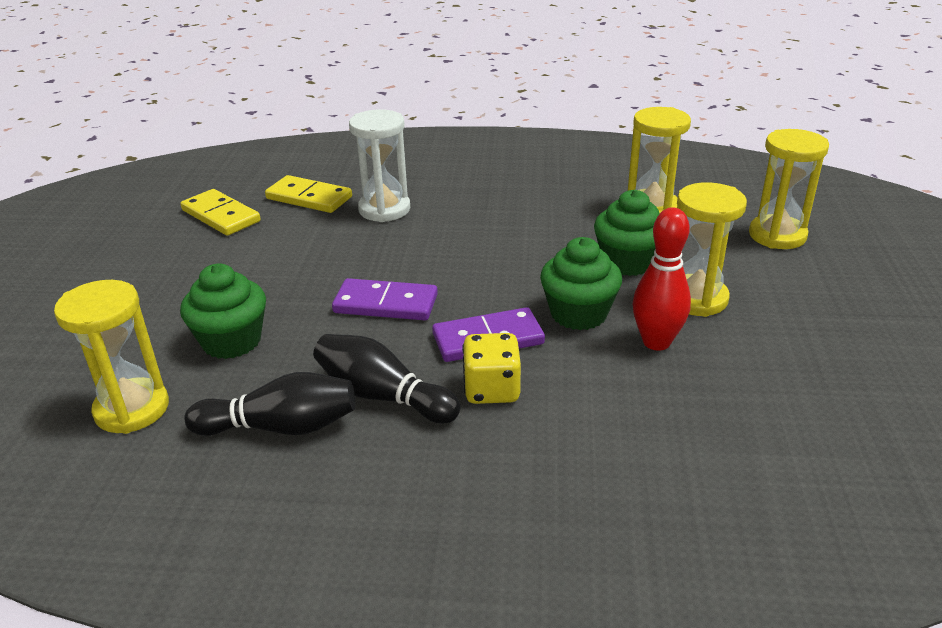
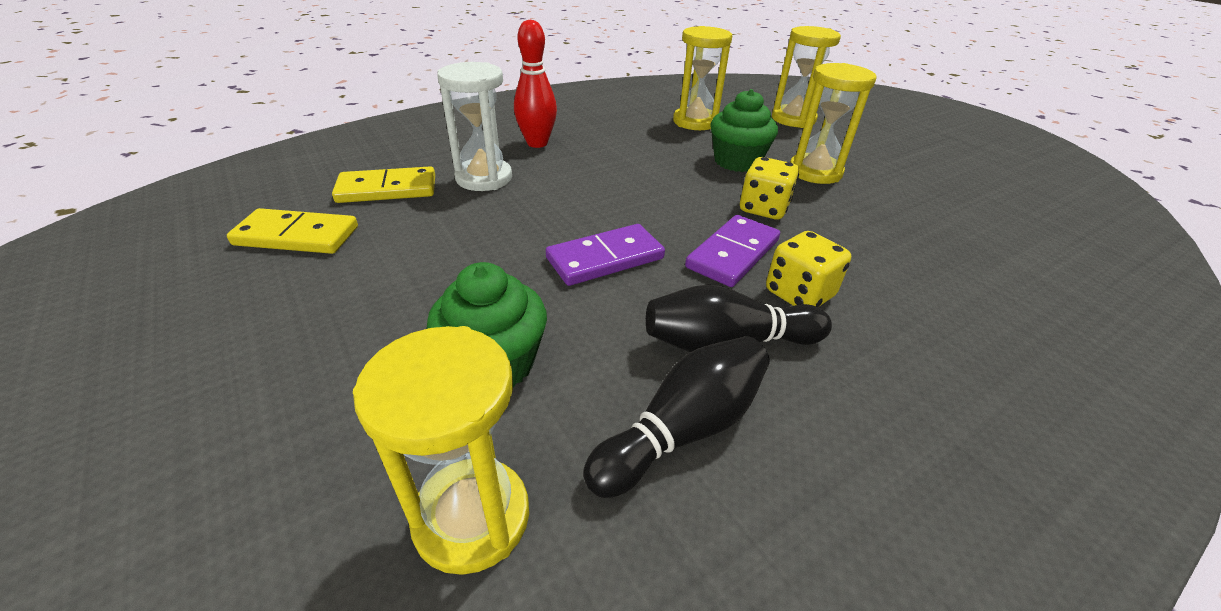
camera: 40 degrees left, 5 degrees up
(578, 314) = (763, 209): green cupcake -> yellow dice
(656, 342) = (840, 209): red bowling pin -> red bowling pin (537, 143)

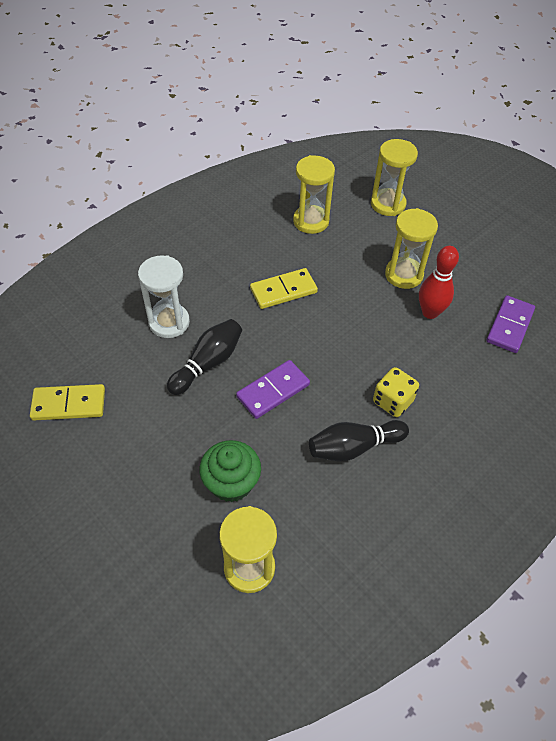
camera: 10 degrees left, 15 degrees up
(387, 189) = (105, 347): yellow domino -> yellow domino (283, 291)
(537, 143) = (194, 272): red bowling pin -> red bowling pin (430, 312)
(682, 430) = (336, 506): black bowling pin -> black bowling pin (208, 363)
(733, 254) = (351, 373): purple domino -> purple domino (510, 326)
(737, 161) = (347, 271): green cupcake -> none
(763, 209) = (369, 324): yellow dice -> none

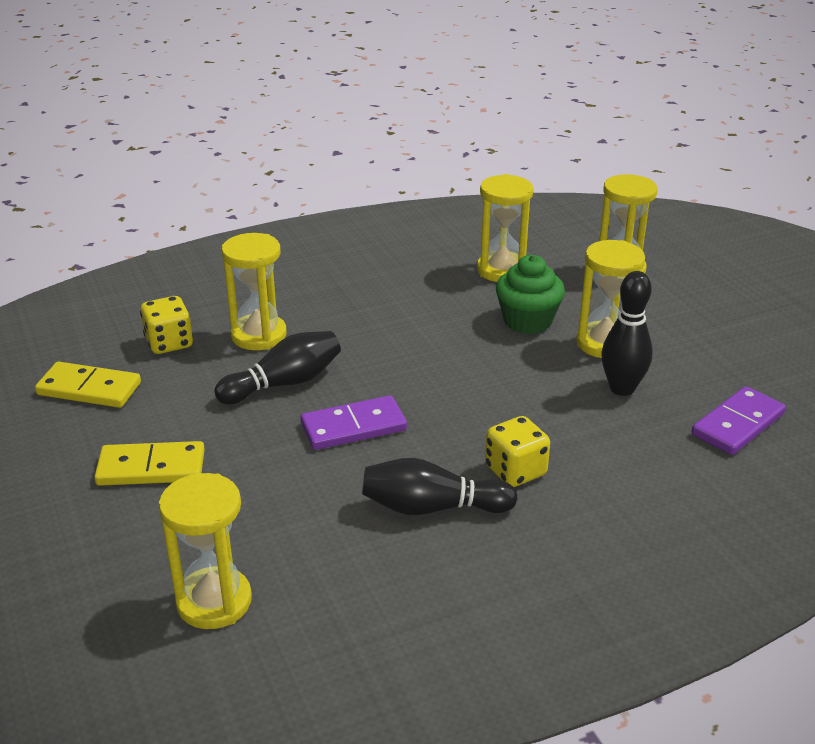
camera: 20 degrees right, 20 degrees down
(107, 345) = (169, 343): none -> yellow dice
(169, 322) = (259, 335): white hourglass -> yellow hourglass
(231, 483) = (243, 508): green cupcake -> green cupcake (527, 321)
(283, 291) = (425, 331): yellow domino -> yellow domino (151, 468)
(430, 312) = (622, 388): red bowling pin -> black bowling pin

